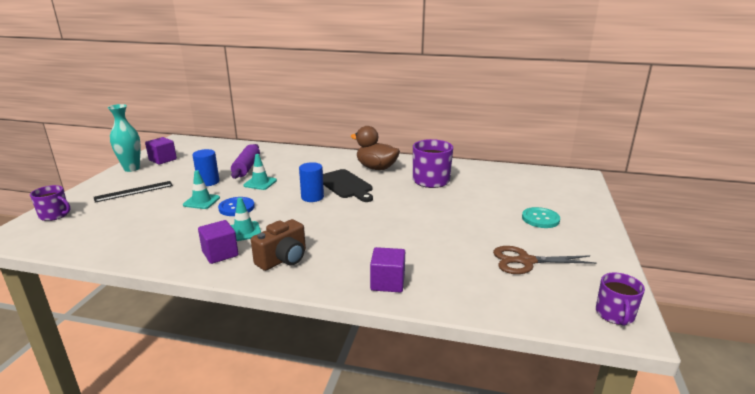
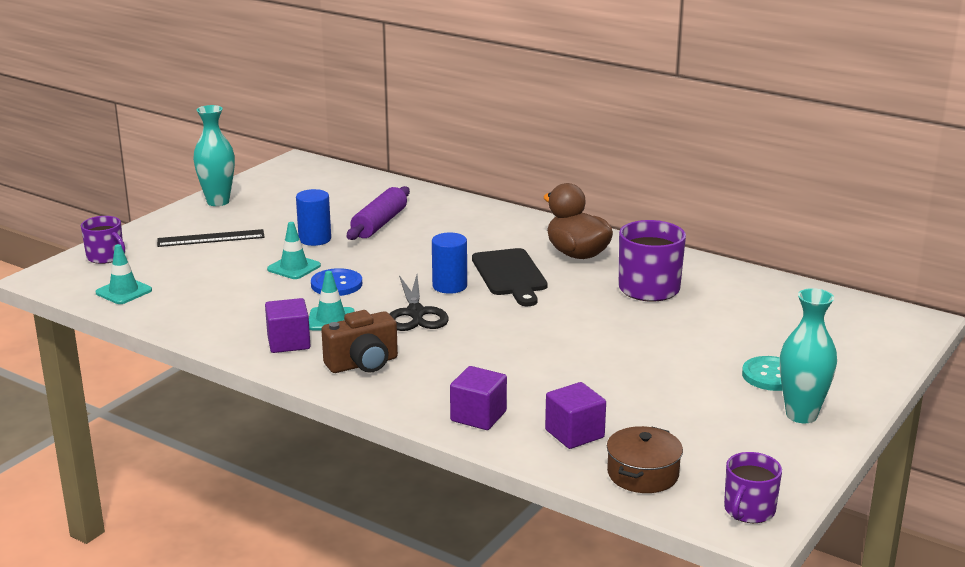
camera: 20 degrees right, 0 degrees up
(163, 160) = (265, 193): purple cube -> purple cube (574, 434)
(260, 183) = (386, 252): turquoise traffic cone -> turquoise traffic cone (123, 291)
(300, 218) = (415, 313): none -> black scissors
(526, 261) = (689, 427): brown scissors -> none
(527, 302) = (643, 474): none -> brown pot
(579, 240) = (801, 415): none -> turquoise vase

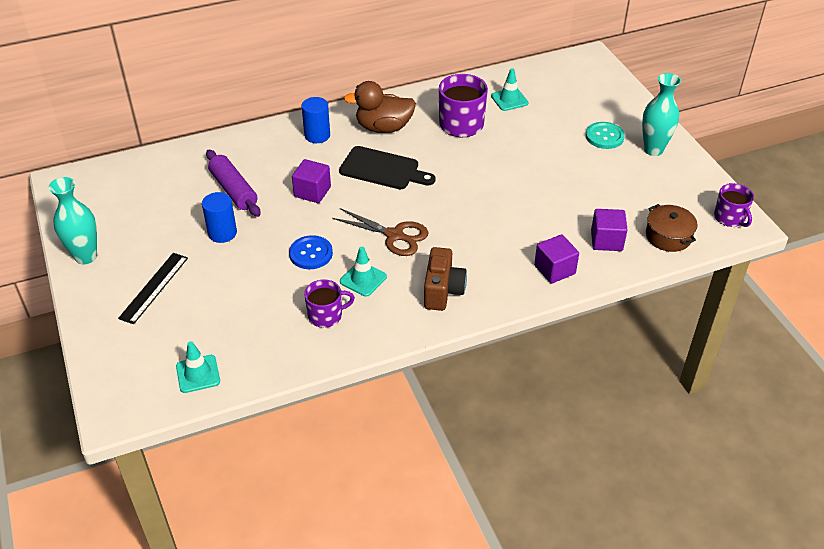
camera: 55 degrees left, 20 degrees up
(106, 257) = (117, 362): purple mug -> purple mug (326, 315)
(288, 342) = (377, 314): purple cube -> purple cube (312, 192)
(294, 267) = (259, 263): turquoise traffic cone -> turquoise traffic cone (509, 99)
(415, 313) = (394, 235): black scissors -> brown scissors
(449, 286) = (370, 202): blue cylinder -> blue cylinder (317, 135)

